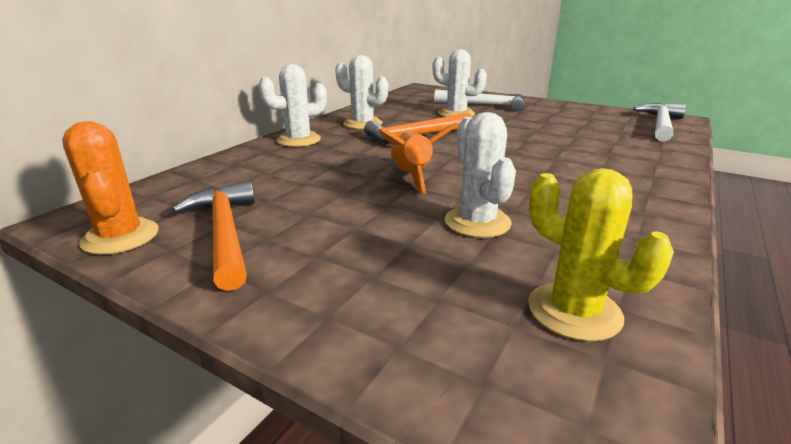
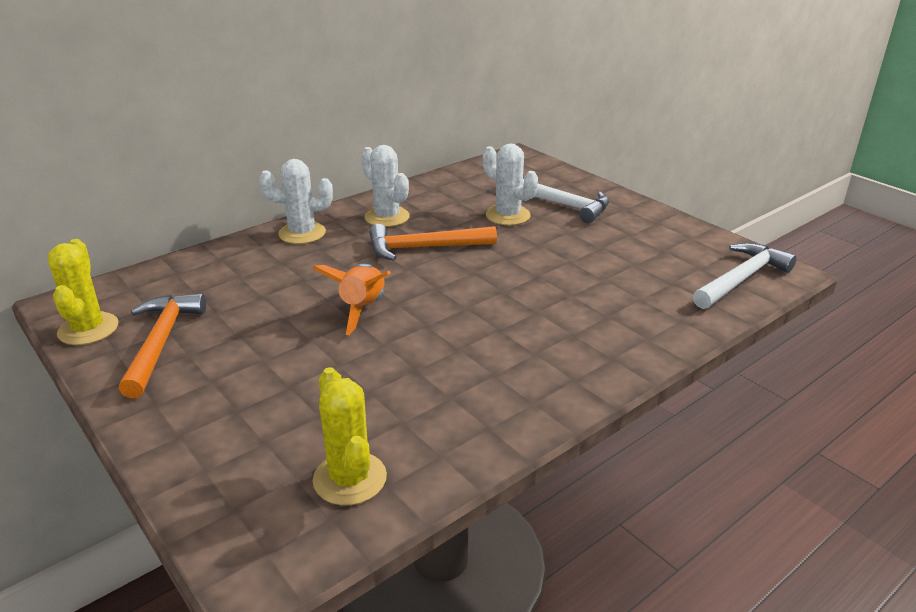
camera: 20 degrees right, 5 degrees up
(120, 237) = (88, 329): orange cactus -> yellow cactus
(477, 222) = (367, 377): white cactus -> none

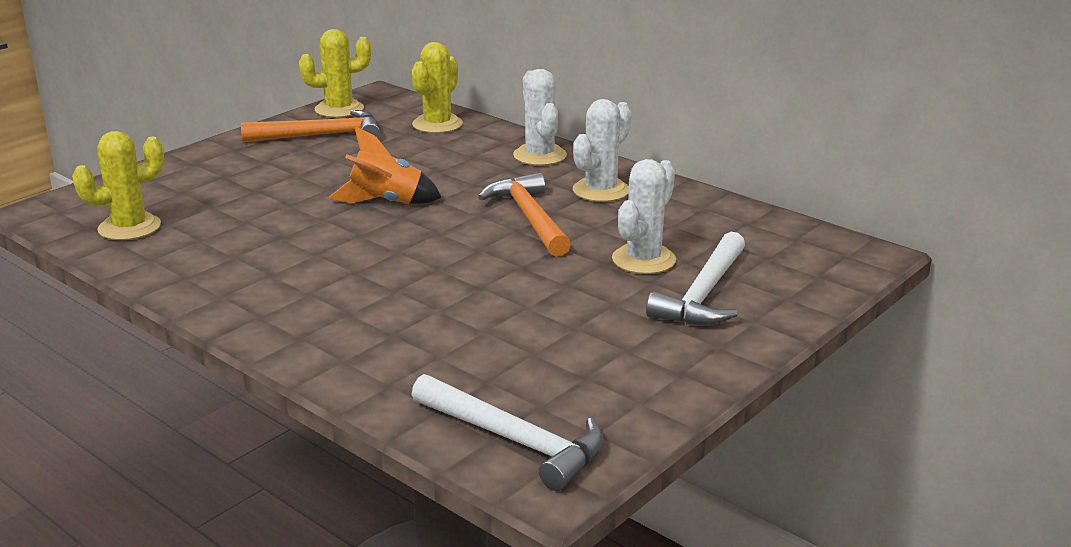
camera: 80 degrees right, 5 degrees down
(188, 274) = (437, 124): none -> yellow cactus

